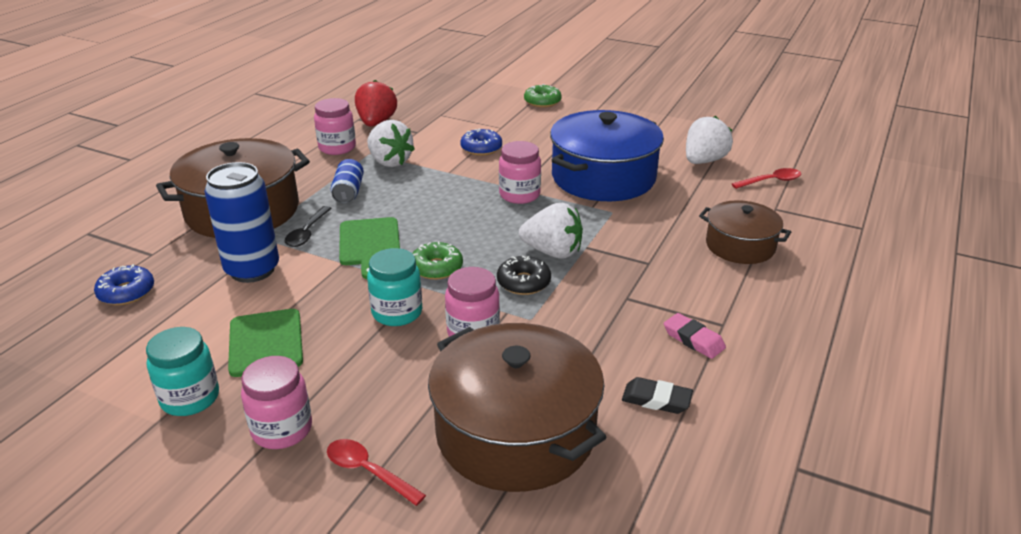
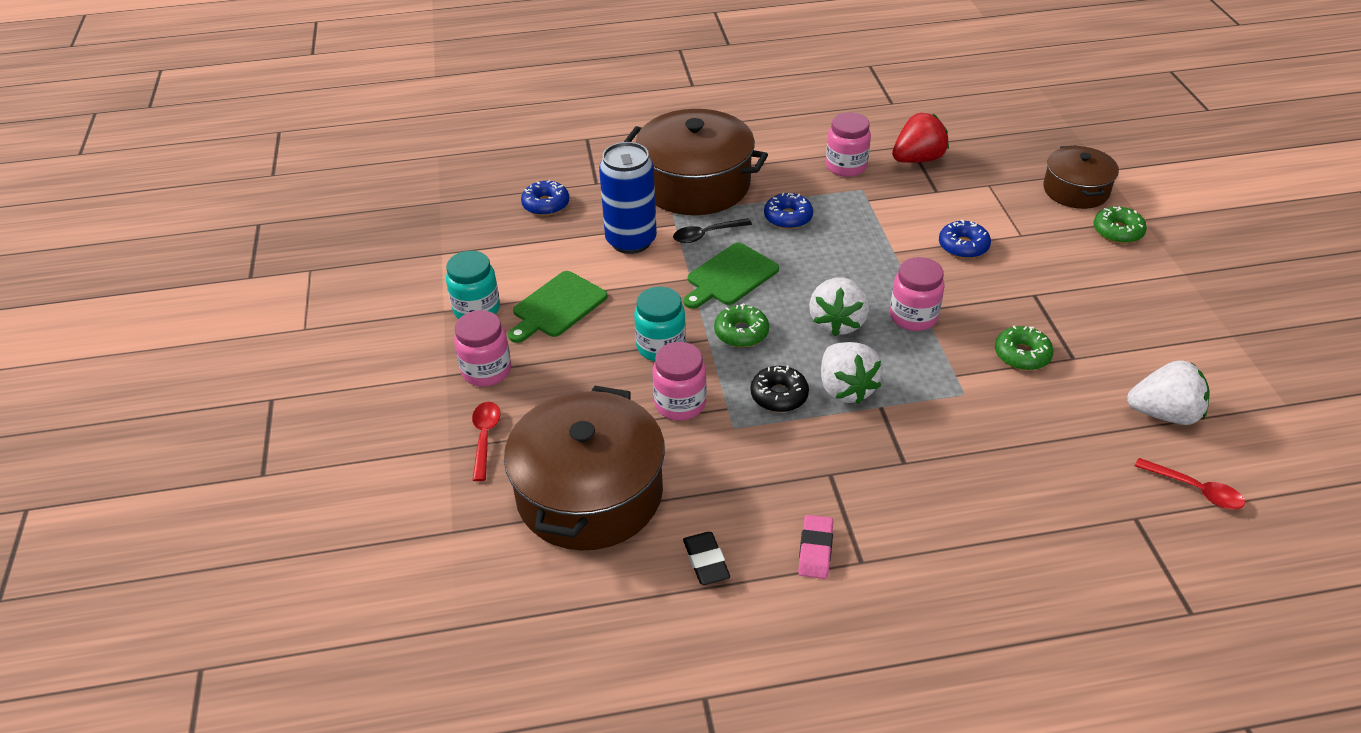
camera: 55 degrees right, 10 degrees up
(348, 192) = (788, 217): blue can -> blue donut
(389, 162) = (864, 208): white strawberry -> white strawberry (837, 322)
(603, 177) = (1022, 355): blue pot -> green donut
(740, 246) = (1018, 518): brown pot -> brown pot (1075, 190)

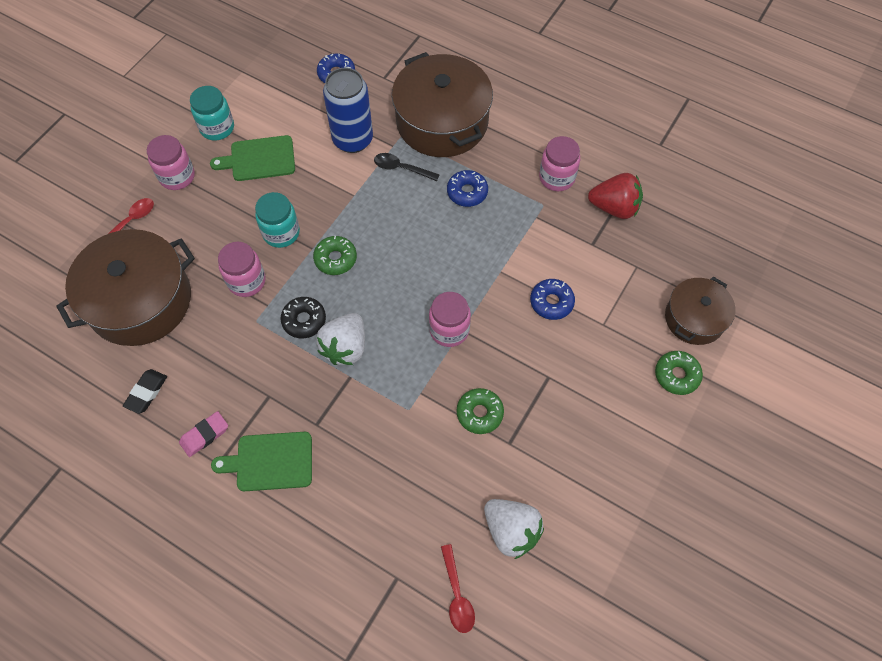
camera: 40 degrees right, 20 degrees up
(730, 276) = (377, 212): green cutting board -> green cutting board (270, 462)
(837, 322) = (399, 297): white strawberry -> none

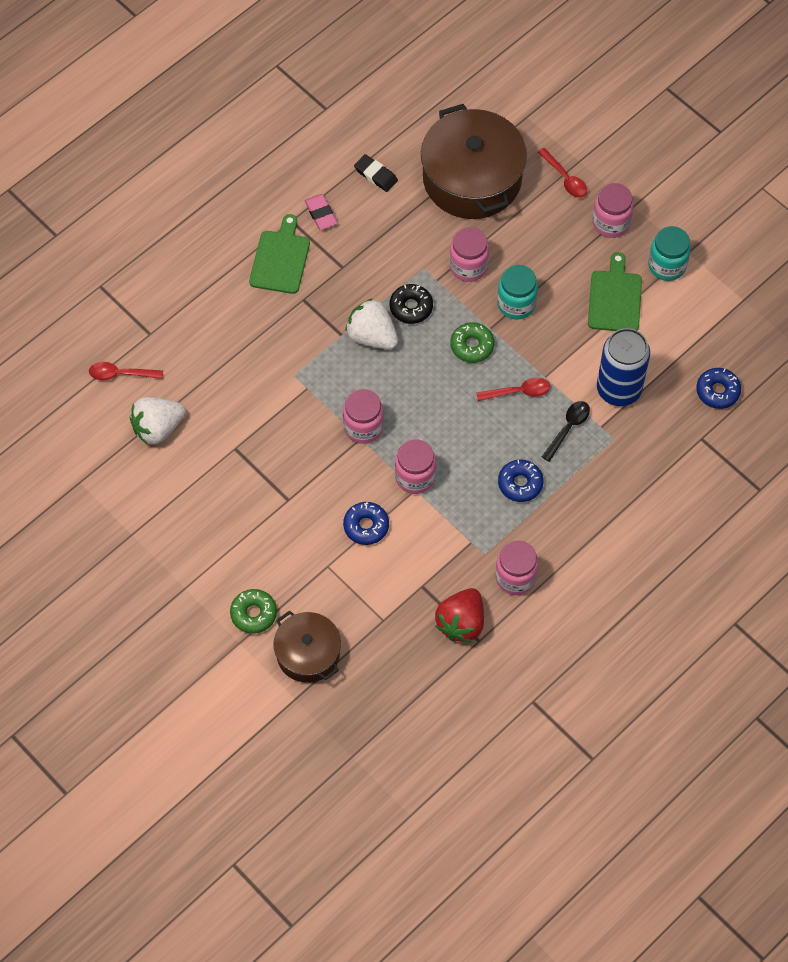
camera: 105 degrees right, 0 degrees up
(375, 212) = (518, 392): none -> red spoon
(442, 122) = (622, 482): brown pot -> none
(479, 413) = (271, 431): green donut -> none
(487, 274) = (415, 477): none -> pink jar

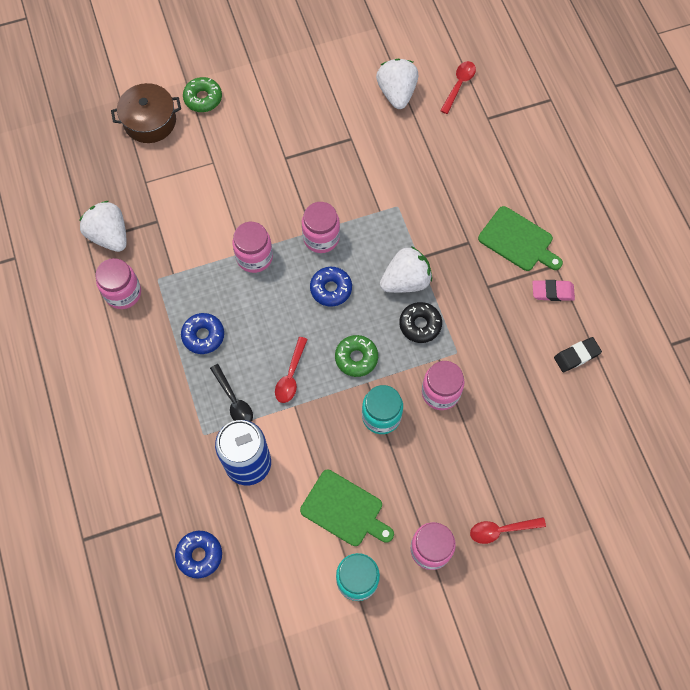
camera: 115 degrees right, 5 degrees up
(366, 526) = (231, 203): blue donut -> blue donut (331, 289)
(461, 623) = (109, 235): red strawberry -> white strawberry
(472, 178) = (537, 441): brown pot -> none

